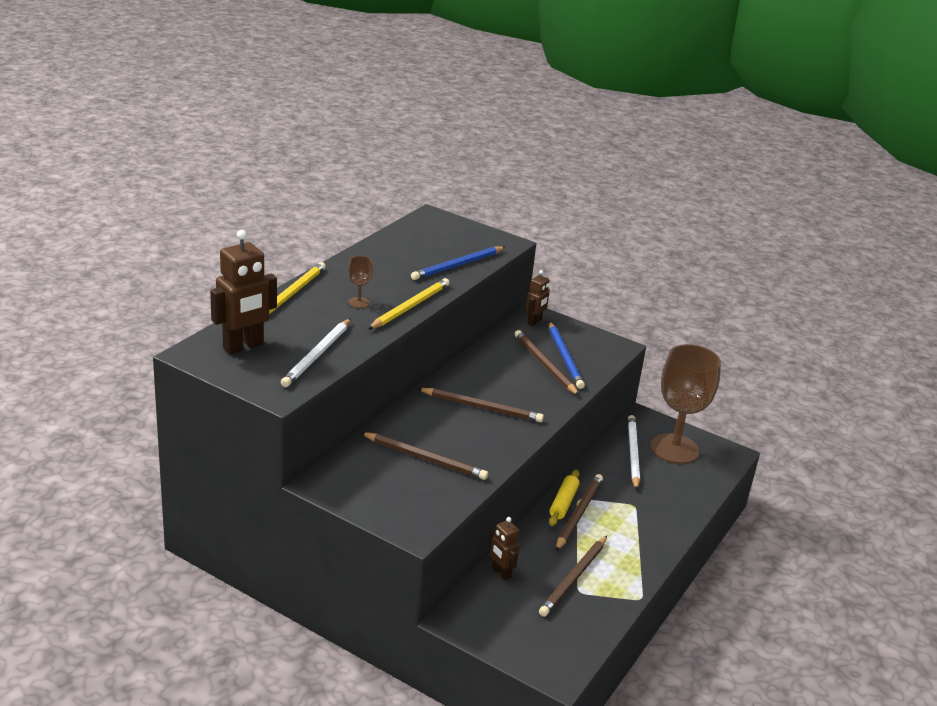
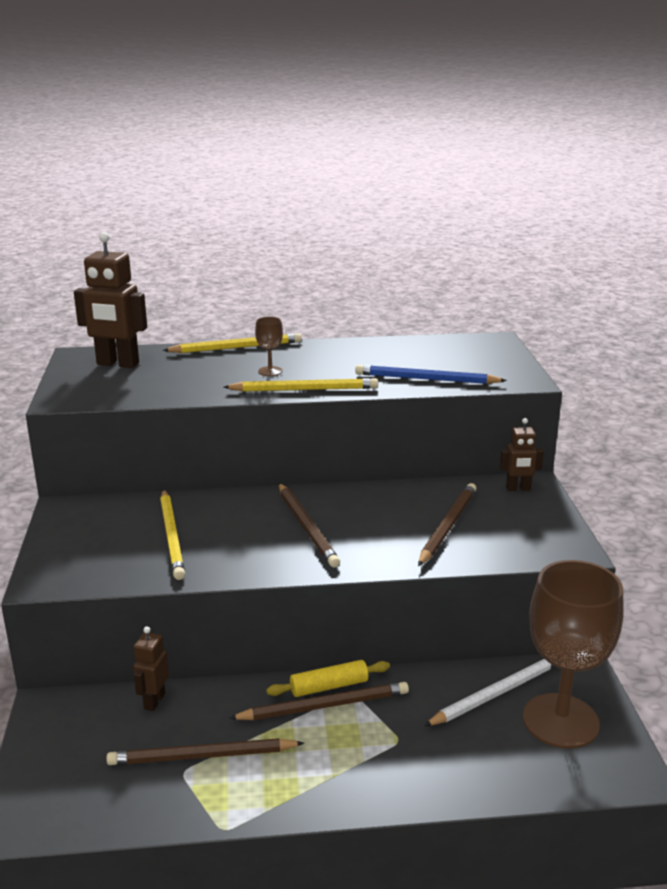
camera: 55 degrees right, 5 degrees down
(317, 355) = (149, 389): white pencil -> none
(425, 458) = (172, 536): brown pencil -> yellow pencil
(565, 357) = (485, 531): blue pencil -> none

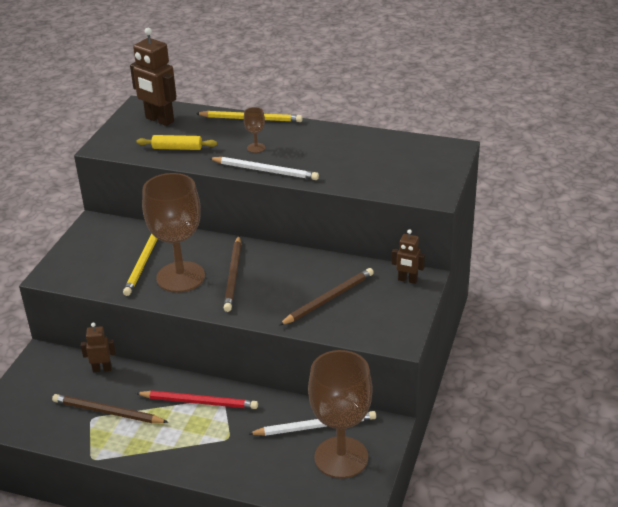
camera: 25 degrees right, 10 degrees up
(154, 701) = (102, 369): brown robot -> brown robot turned 45 degrees clockwise
(237, 543) = (180, 277): none -> brown goblet
(304, 389) = (265, 171): yellow pencil -> white pencil
(324, 706) = (199, 402): brown pencil -> red pencil
(329, 686) = (211, 390): yellow rolling pin -> yellow rolling pin (177, 148)
(426, 379) = (361, 178): blue pencil -> none

